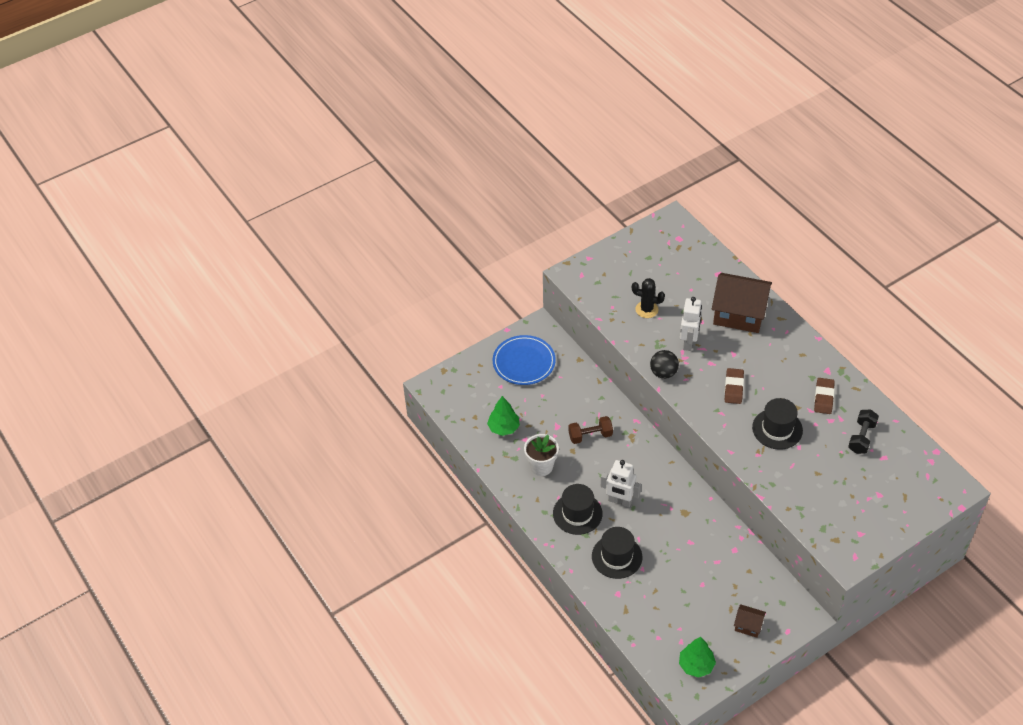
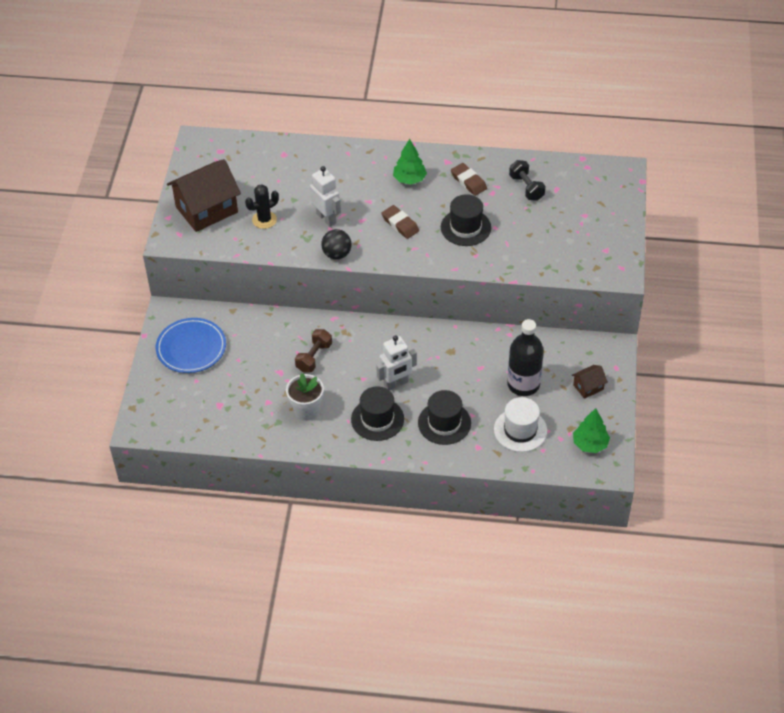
camera: 50 degrees left, 0 degrees up
(504, 428) = (240, 408): green tree -> green tree (409, 179)
(661, 609) = (520, 430): none -> white hat
(704, 581) = (523, 384): none -> black bottle
(739, 314) = (336, 171): brown house -> brown house (206, 209)

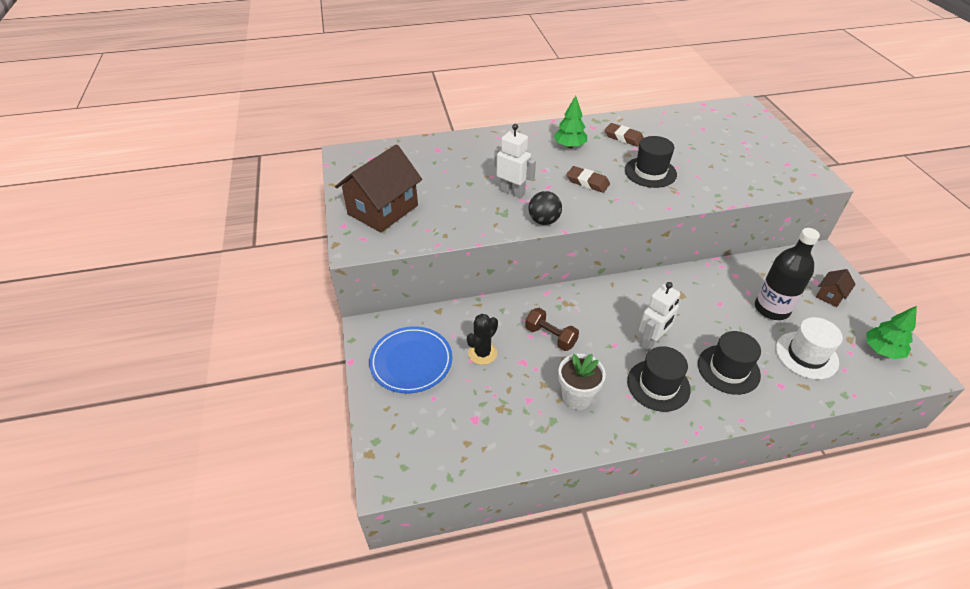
camera: 20 degrees left, 5 degrees down
(264, 220) = (449, 206): black cactus -> black cactus (482, 353)
(314, 357) = (550, 336): brown dumbbell -> brown dumbbell turned 60 degrees counterclockwise
(526, 187) = (677, 132): black dumbbell -> none

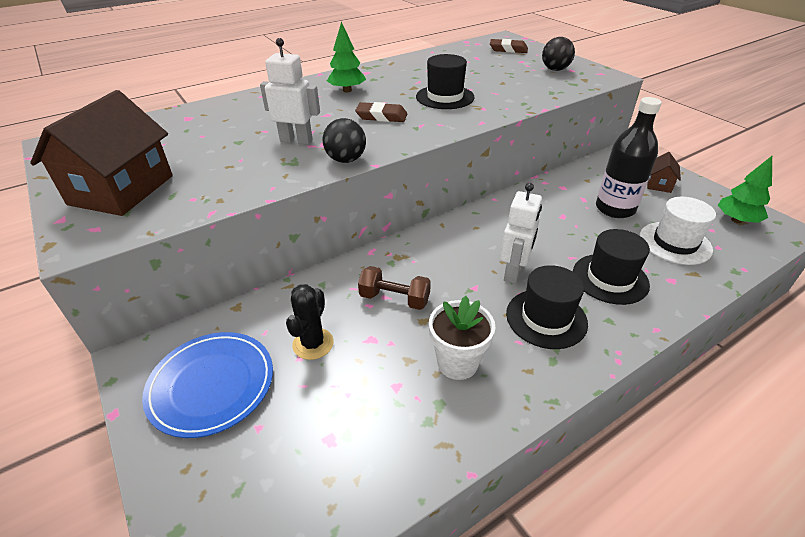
camera: 20 degrees left, 5 degrees down
(623, 137) = (402, 75): brown eraser -> brown eraser (508, 49)
(771, 160) = (555, 69): none -> black ball

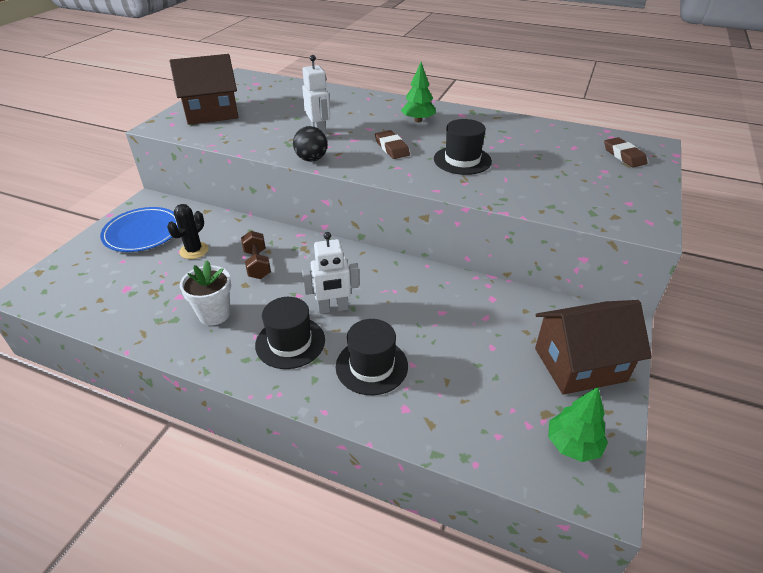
camera: 55 degrees right, 0 degrees up
(313, 344) = (194, 250): black cactus -> black cactus turned 45 degrees counterclockwise
(555, 69) = (613, 193): black ball -> none
(615, 208) = (491, 342): black bottle -> none
(659, 184) = (580, 364): brown house -> brown house, size x2.18
(675, 243) = (472, 399): white hat -> none

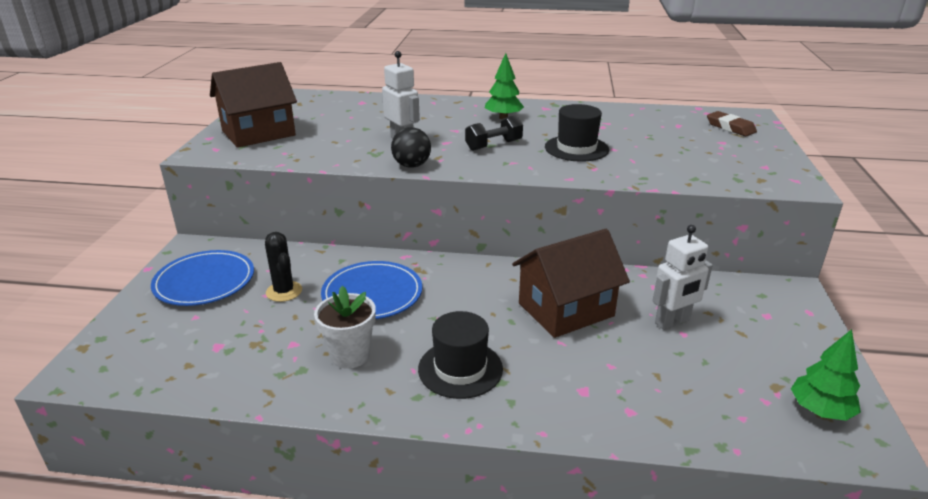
camera: 15 degrees left, 10 degrees down
(194, 250) = (284, 291): black cactus -> black cactus turned 45 degrees counterclockwise
(257, 264) = (372, 294): brown dumbbell -> blue plate
(333, 308) = (489, 325): white robot -> white robot (672, 321)
(371, 366) = (568, 376): black hat -> none
(392, 148) = (493, 145): brown eraser -> black dumbbell
(580, 364) = (779, 334): brown house -> brown house (566, 310)

